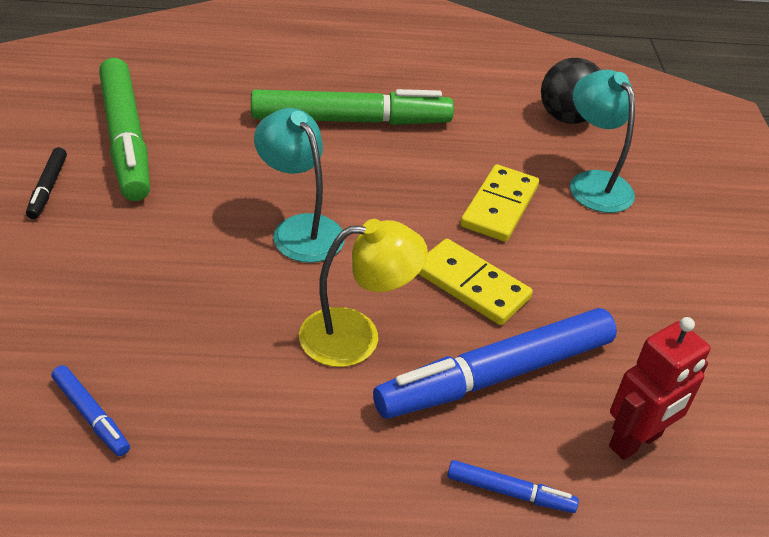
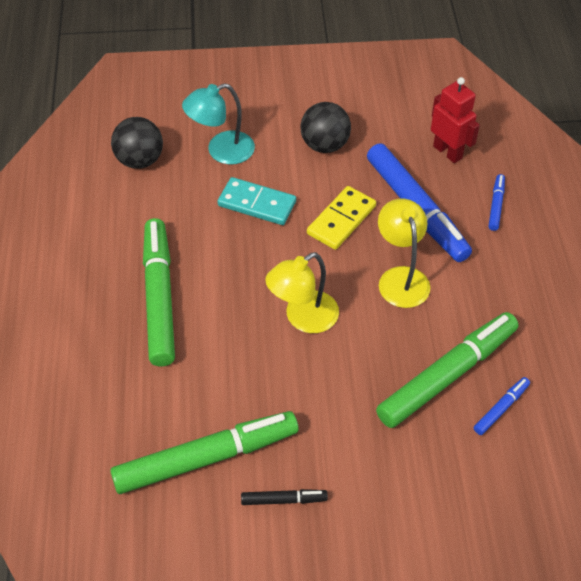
camera: 90 degrees left, 10 degrees up
(170, 361) = (447, 375): none -> green marker
(300, 229) = (303, 318): turquoise lamp -> yellow lamp
(499, 206) = (257, 204): yellow domino -> turquoise domino
(624, 285) = (324, 145): none -> black ball

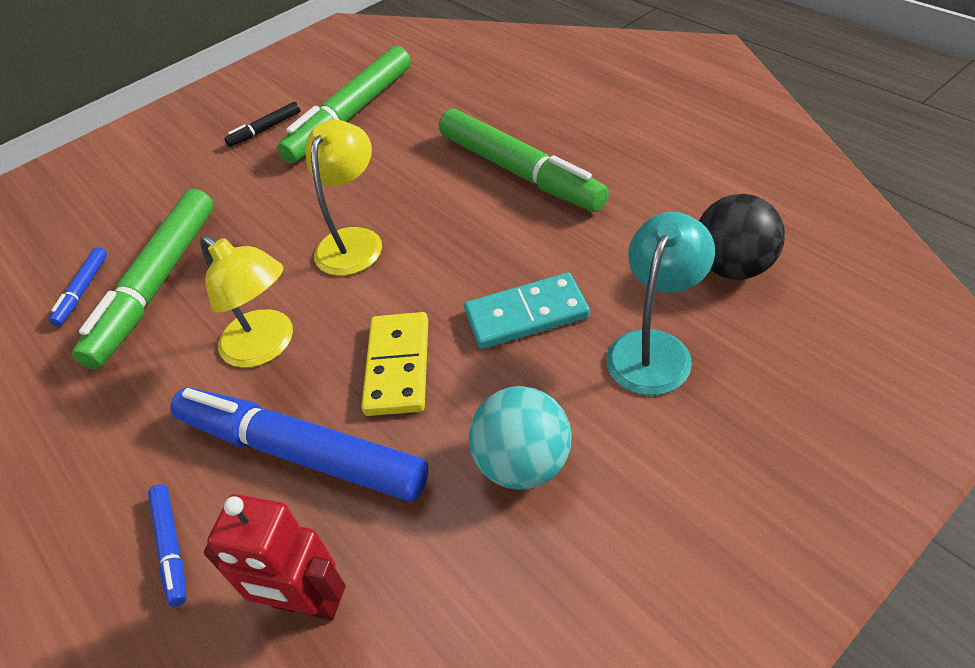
camera: 150 degrees right, 5 degrees down
(324, 145) = (523, 464): black ball -> turquoise ball

